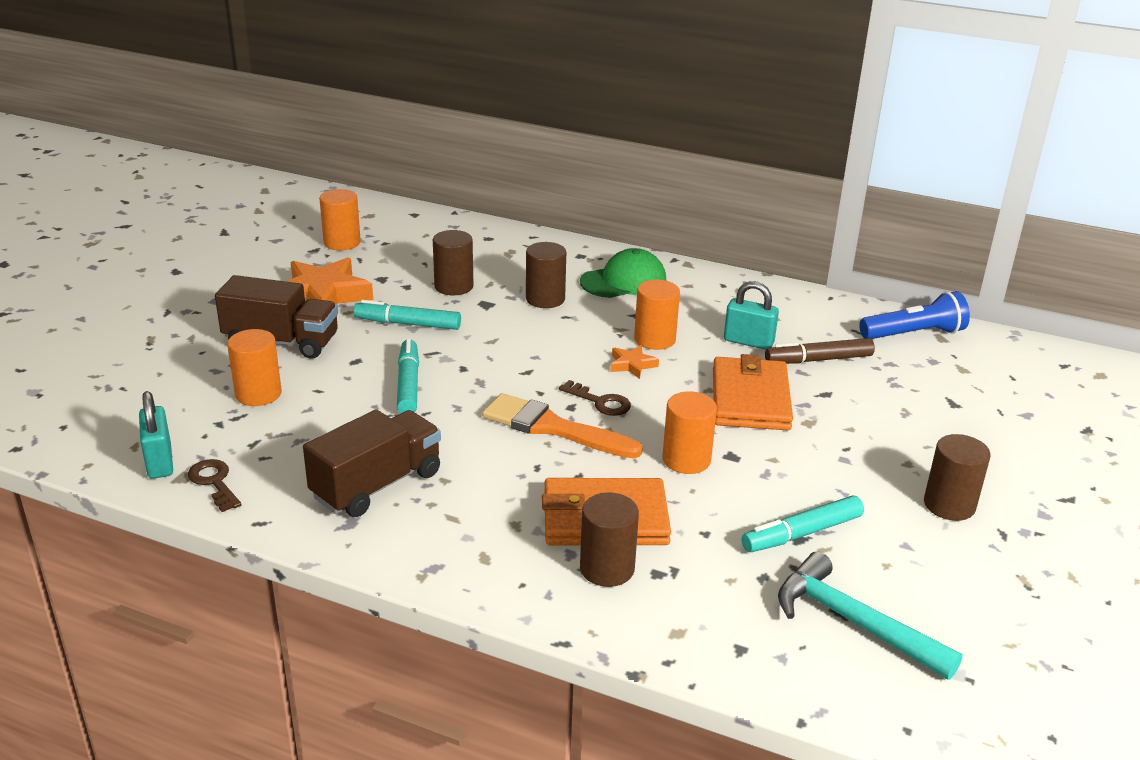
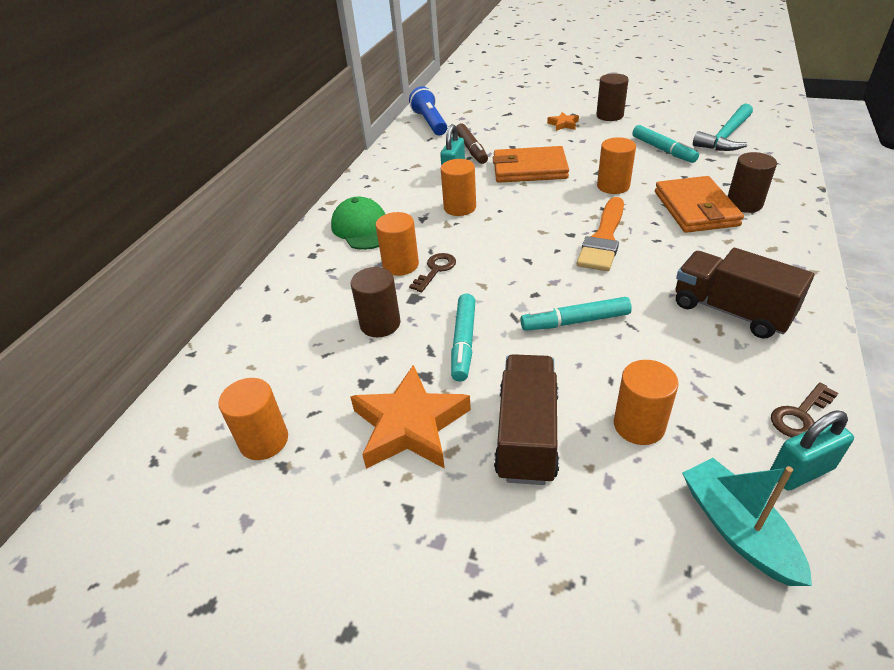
camera: 90 degrees left, 10 degrees up
(136, 416) = (737, 529): none -> turquoise boat
(545, 299) = (400, 265): brown cylinder -> orange cylinder
(600, 402) = (558, 222): brown key -> brown key (435, 270)
(632, 365) = (501, 214): orange star -> orange star (563, 124)

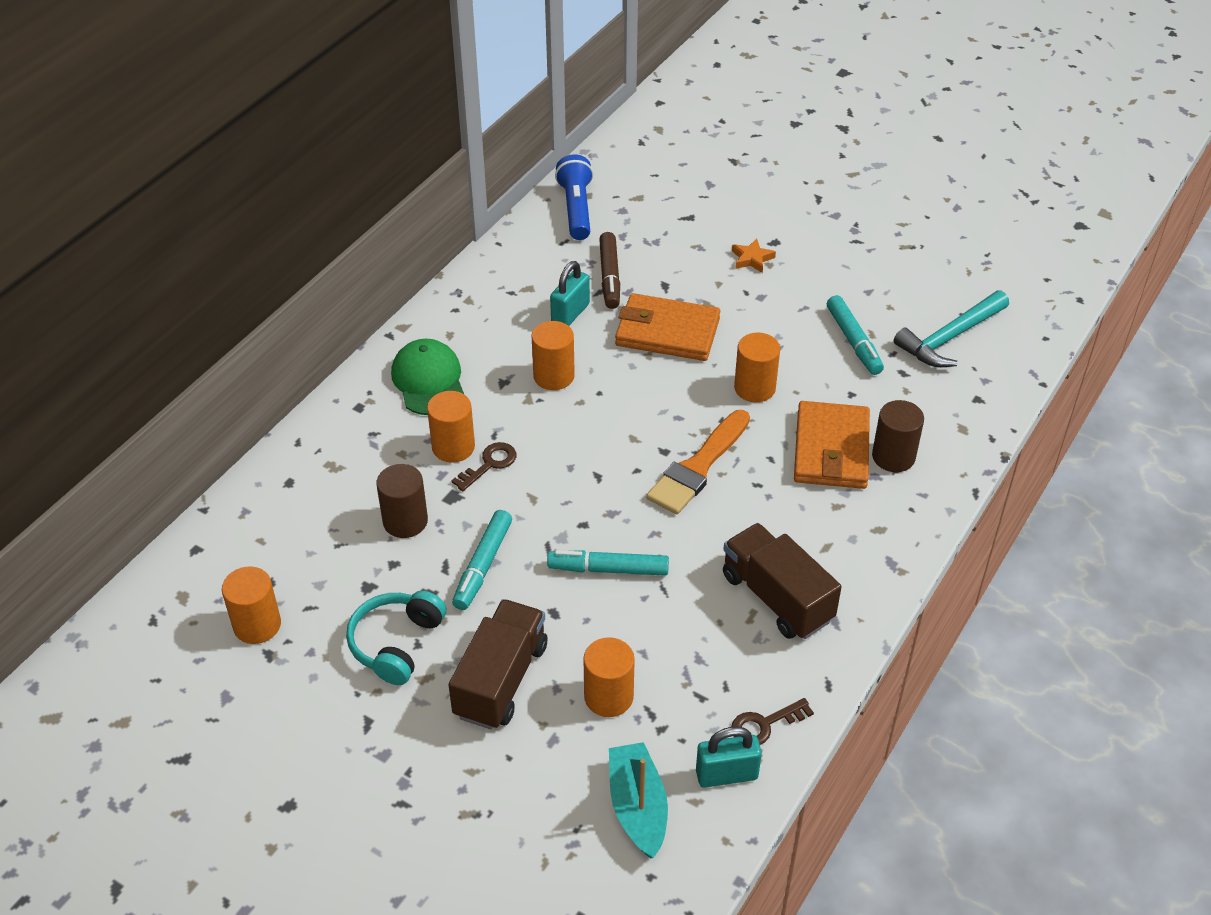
camera: 10 degrees right, 5 degrees up
(410, 425) = (396, 643): orange star -> turquoise headphones
(609, 115) = (823, 257): brown cylinder -> none

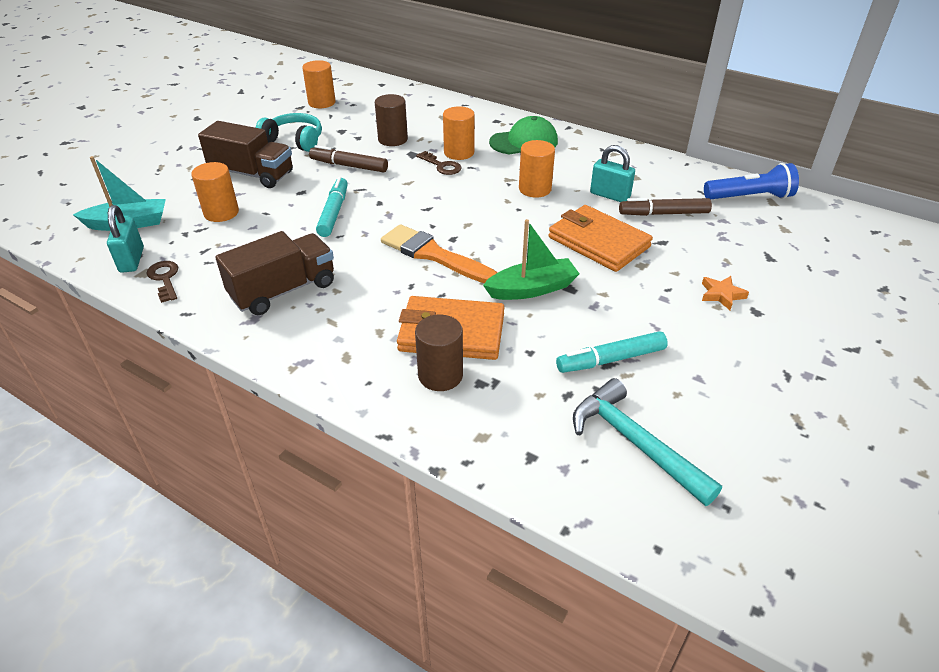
camera: 90 degrees right, 5 degrees down
(483, 565) = (349, 166): turquoise marker -> brown marker
(667, 332) = (598, 242): orange wallet -> orange wallet turned 60 degrees counterclockwise
(754, 388) = (532, 289): orange cylinder -> green boat

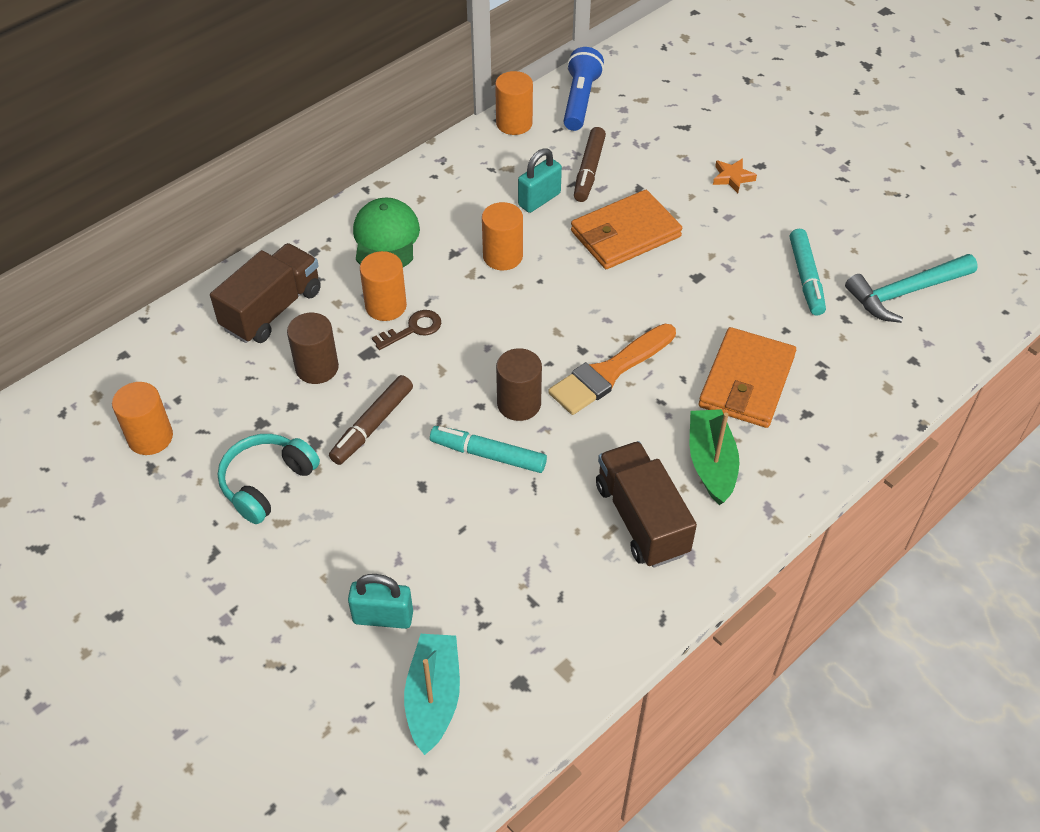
camera: 75 degrees left, 10 degrees up
(132, 260) = (530, 686): turquoise padlock -> turquoise padlock (383, 617)
(164, 279) = (585, 645): brown key -> none
(221, 213) = (444, 581): orange cylinder -> orange cylinder (514, 123)
(252, 174) = (349, 541): brown truck -> brown truck (272, 310)
(440, 375) = (807, 401): brown cylinder -> brown cylinder (519, 404)
(532, 289) = (691, 305): green boat -> green boat (711, 463)

